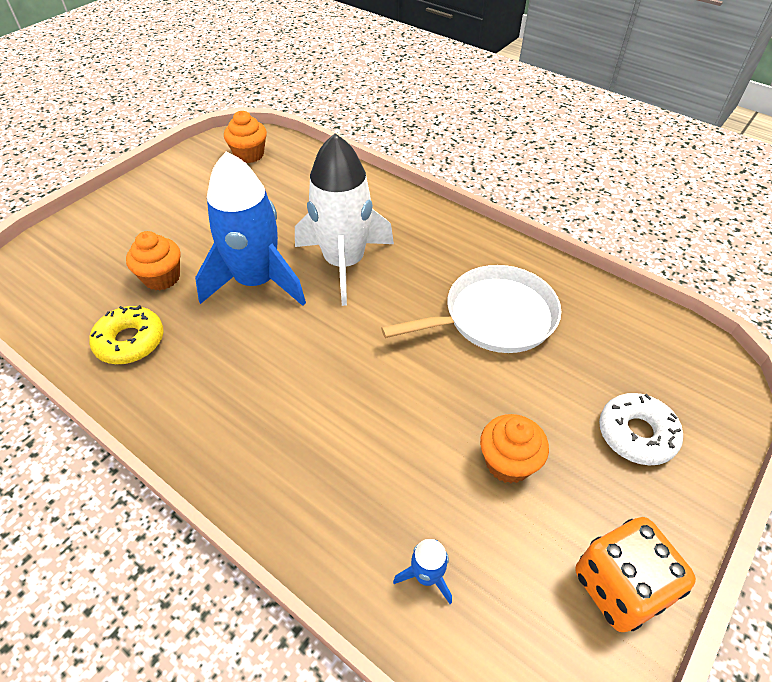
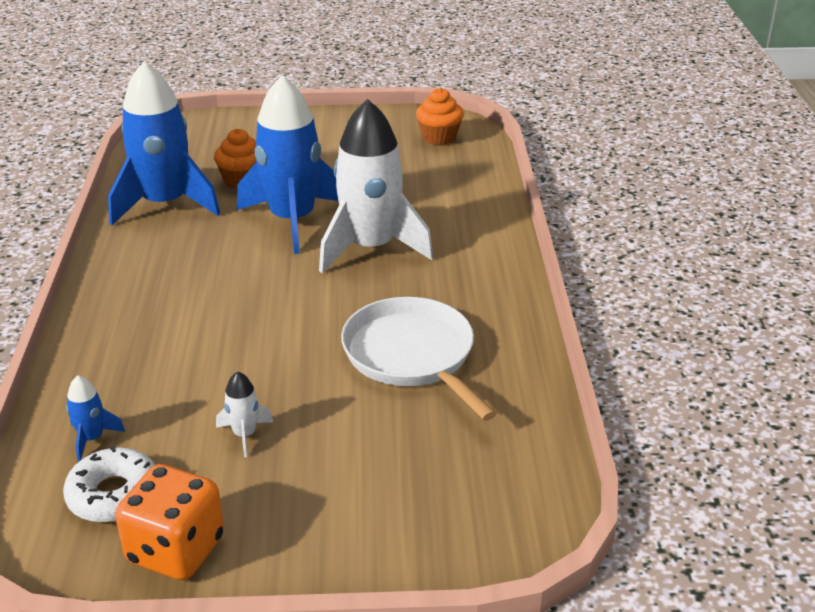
camera: 50 degrees right, 15 degrees down
(130, 341) = (165, 204): yellow donut -> blue rocket
(494, 317) = (411, 355): white pan -> white pan turned 150 degrees counterclockwise
(508, 462) = (245, 435): orange cupcake -> white rocket
(636, 434) = (363, 501): white donut -> white donut (114, 495)

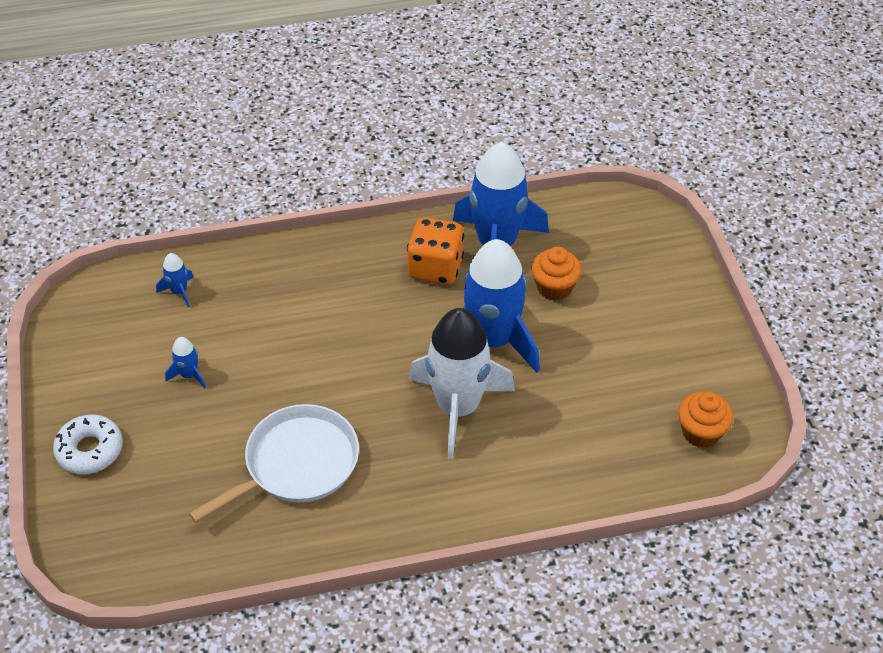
camera: 80 degrees right, 15 degrees up
(114, 495) = (124, 320): white donut -> white donut (90, 450)
(176, 550) = (75, 366): orange dice -> orange dice (435, 268)
(245, 435) = (189, 375): white rocket -> blue rocket

